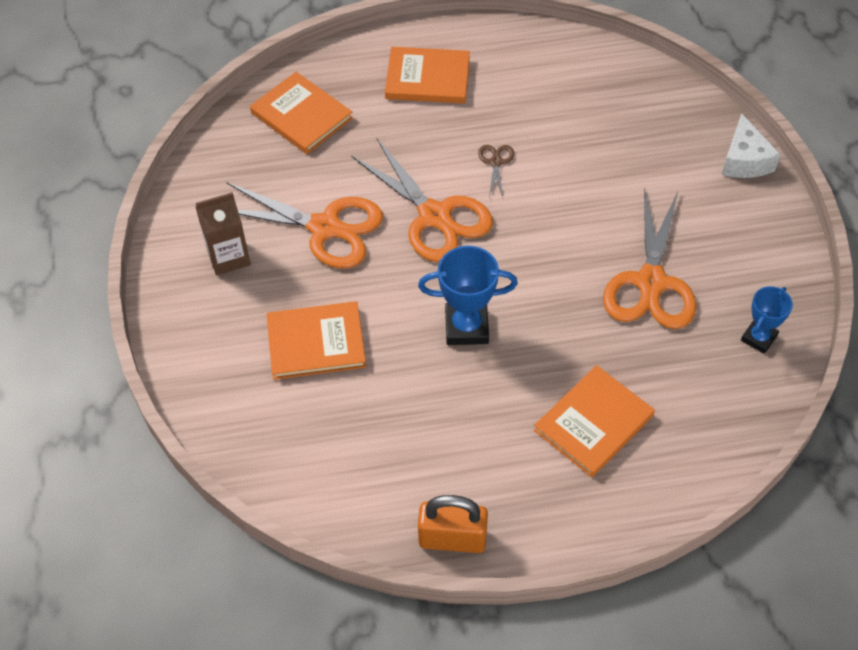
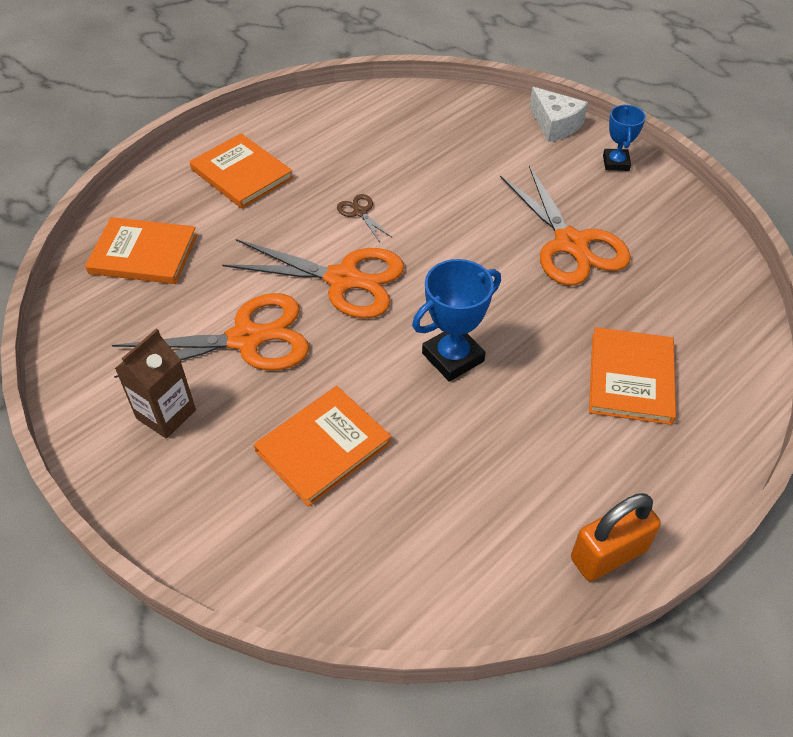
camera: 35 degrees left, 5 degrees down
(427, 78) = (242, 174): orange book -> orange book turned 75 degrees clockwise
(758, 338) = (688, 244): blue trophy -> blue trophy (616, 163)

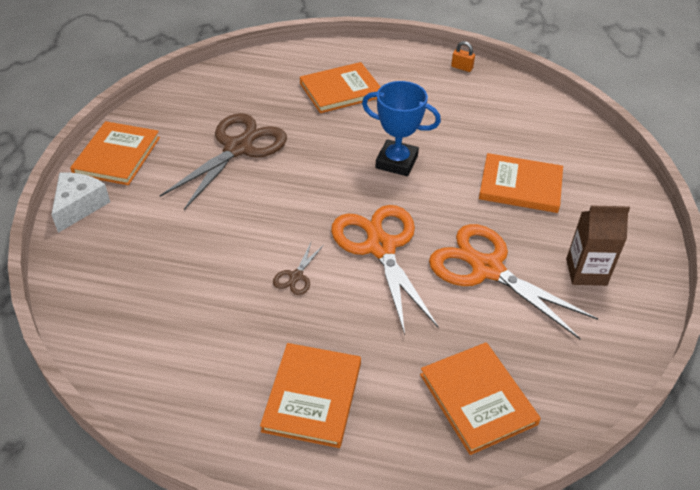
camera: 125 degrees left, 5 degrees down
(571, 244) = (238, 148): orange scissors -> brown scissors
(608, 554) = (462, 67): orange padlock -> orange padlock, size x0.50
(616, 163) = (117, 156): blue trophy -> orange book

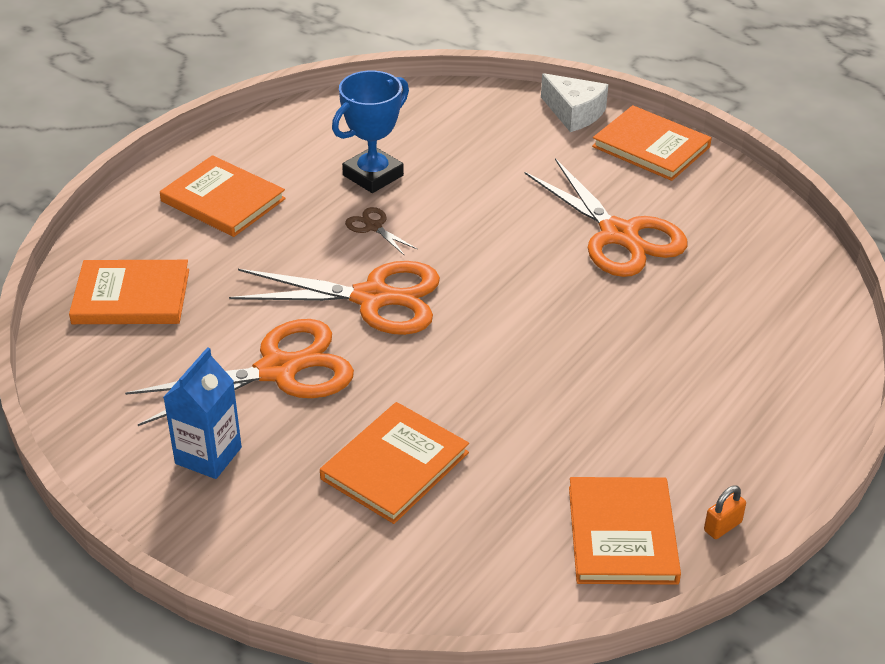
camera: 115 degrees right, 5 degrees down
(238, 148) = (619, 235): brown scissors -> orange scissors
(341, 90) = (711, 360): orange book -> orange book (622, 534)
(396, 162) = (515, 362): blue trophy -> blue trophy (373, 175)
(586, 272) = (208, 455): brown carton -> blue carton

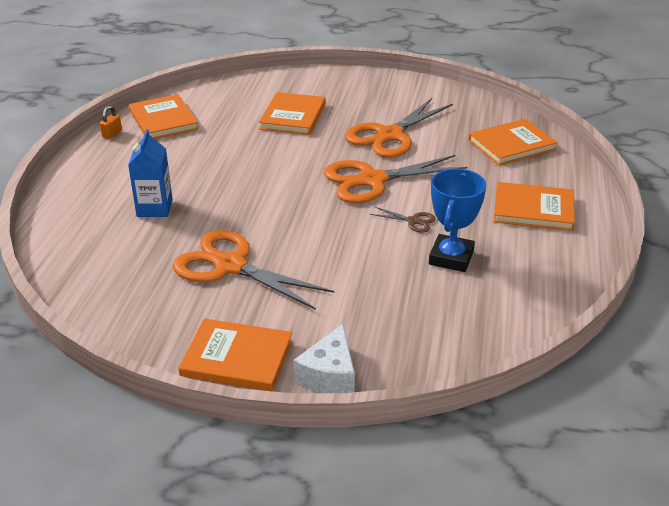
camera: 155 degrees right, 5 degrees down
(208, 455) = (387, 99): blue carton -> blue carton (154, 208)
(574, 113) = (329, 375): white cheese -> white cheese turned 90 degrees counterclockwise

